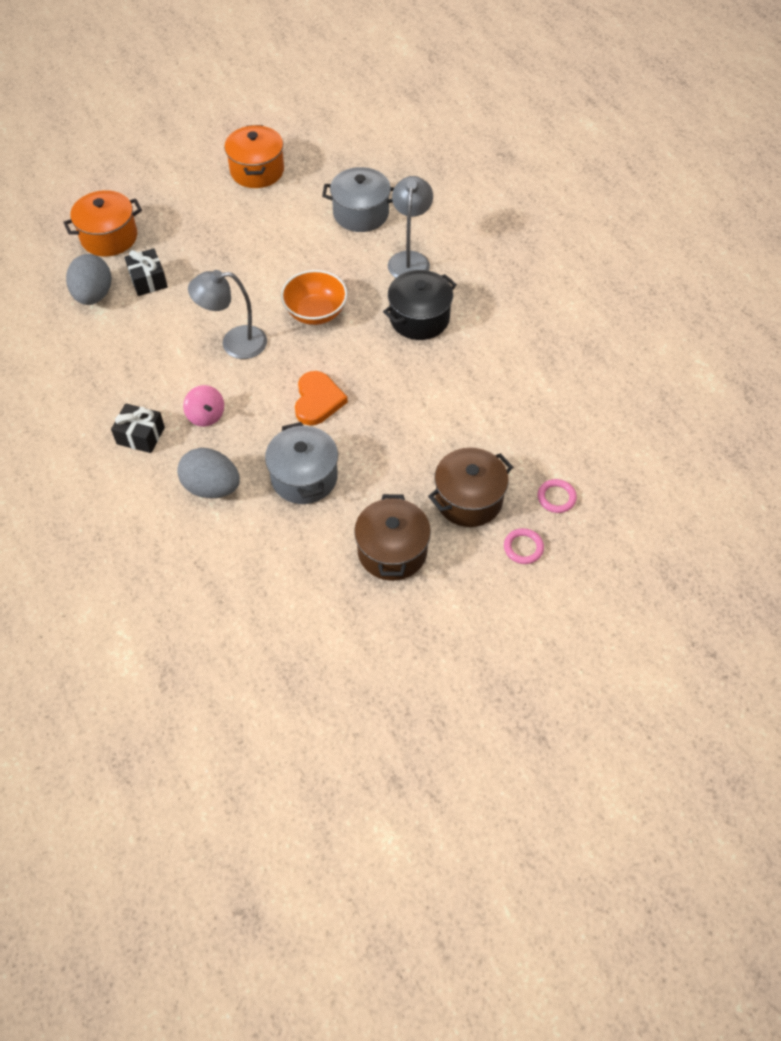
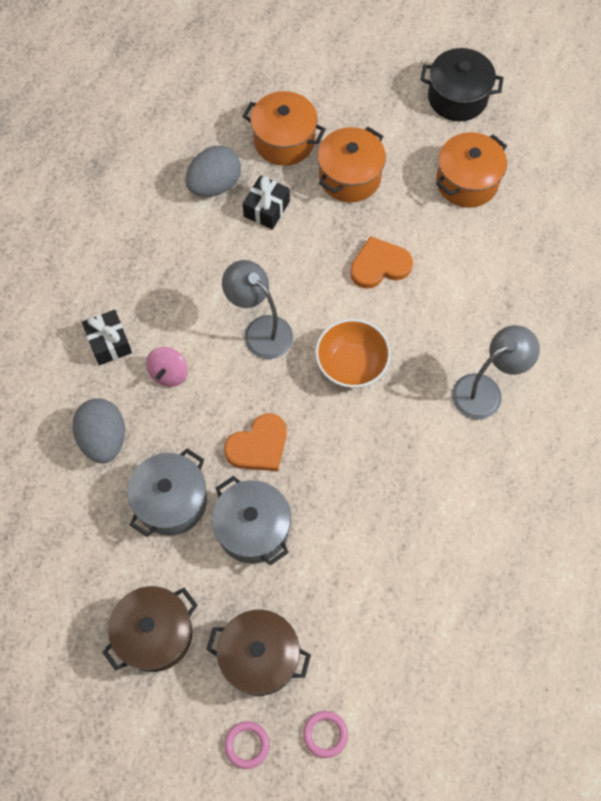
camera: 50 degrees right, 10 degrees up
(180, 223) = (350, 177): none -> orange pot
(262, 251) = (379, 265): none -> orange heart
(361, 213) = (500, 306): grey pot -> grey pot (253, 528)
(419, 318) = (424, 455): black pot -> black pot (457, 98)

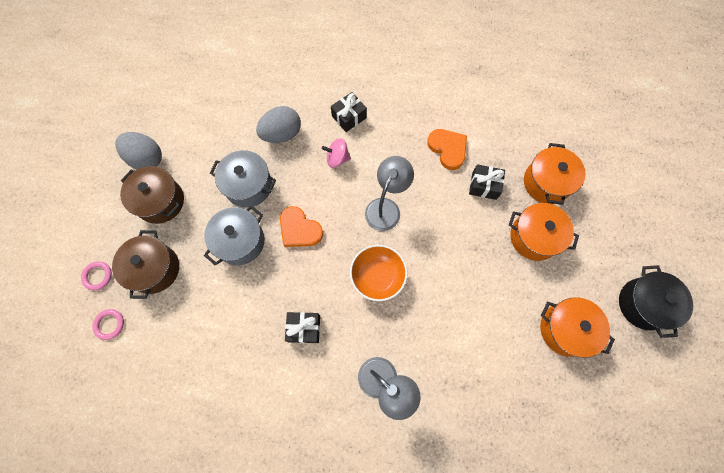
camera: 75 degrees right, 5 degrees up
(215, 185) = (490, 146): grey egg -> grey egg (147, 159)
(379, 265) = (465, 277): orange heart -> orange heart (448, 149)
(396, 469) = (304, 328): none -> black gift

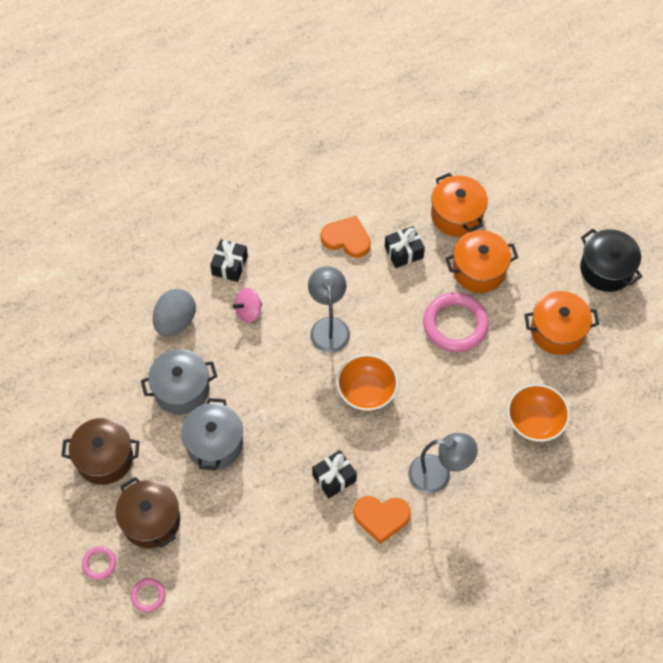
camera: 35 degrees left, 10 degrees down
(147, 159) = (56, 429): grey egg -> none
(299, 229) = (262, 397): orange heart -> orange heart (381, 517)
(484, 268) = (455, 324): none -> pink ring
(493, 394) = (535, 422): none -> orange bowl

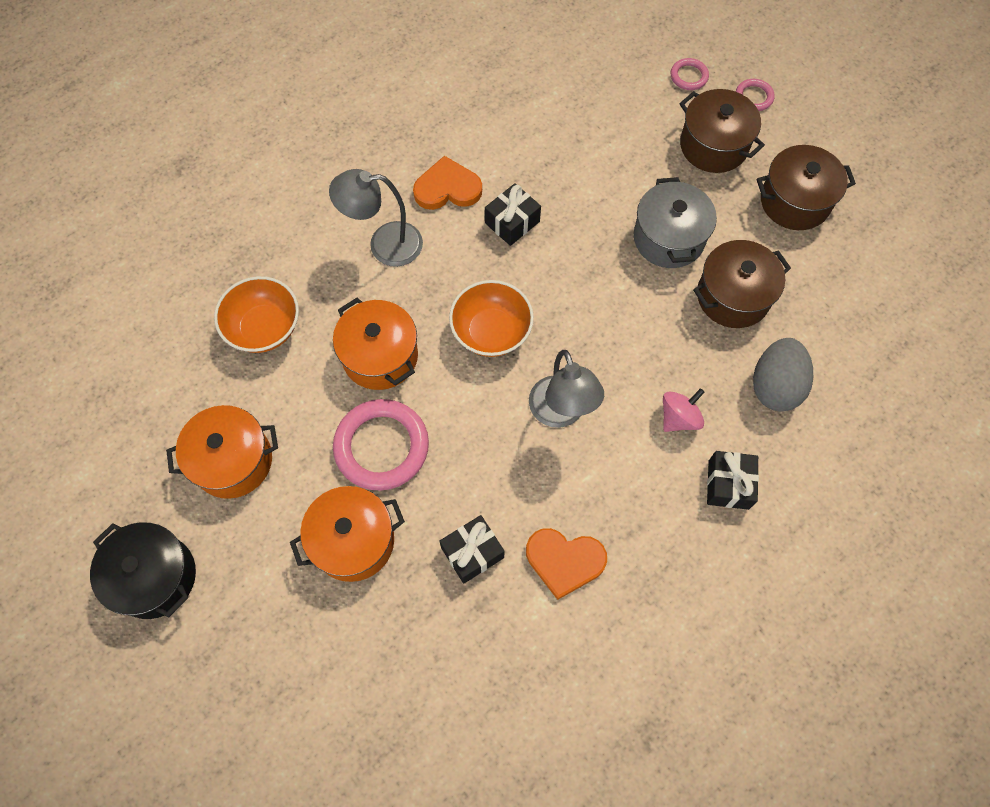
camera: 170 degrees right, 5 degrees up
(181, 389) = (733, 296): grey pot -> brown pot
(457, 215) = (396, 636): orange pot -> orange pot (380, 356)

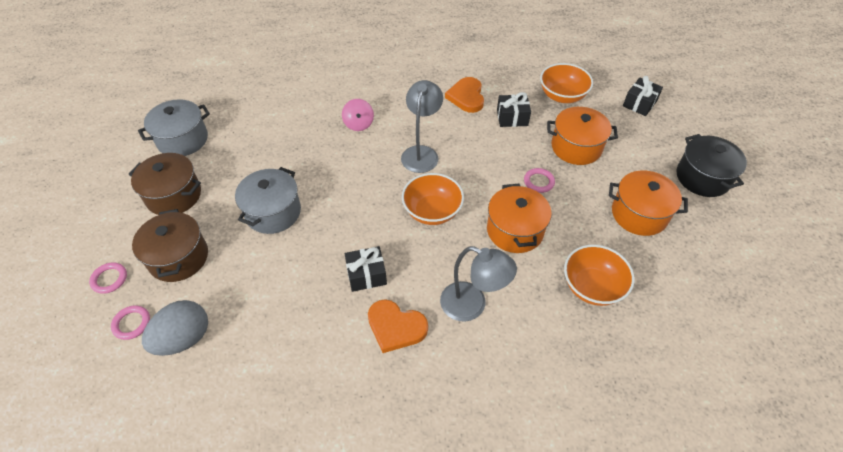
camera: 150 degrees left, 15 degrees down
(381, 447) = (538, 182): pink ring -> pink ring, size x0.48
(416, 651) = (562, 96): none -> orange bowl
(564, 561) = (466, 97): orange heart -> orange heart turned 135 degrees counterclockwise
(679, 418) = (359, 124): pink spinning top -> pink spinning top turned 90 degrees counterclockwise
(728, 484) = (360, 90): black gift -> black gift (639, 103)
(733, 296) = (270, 163): brown pot -> none
(775, 386) = (295, 115): grey egg -> grey egg (184, 338)
(871, 272) = (183, 140): none -> grey pot

